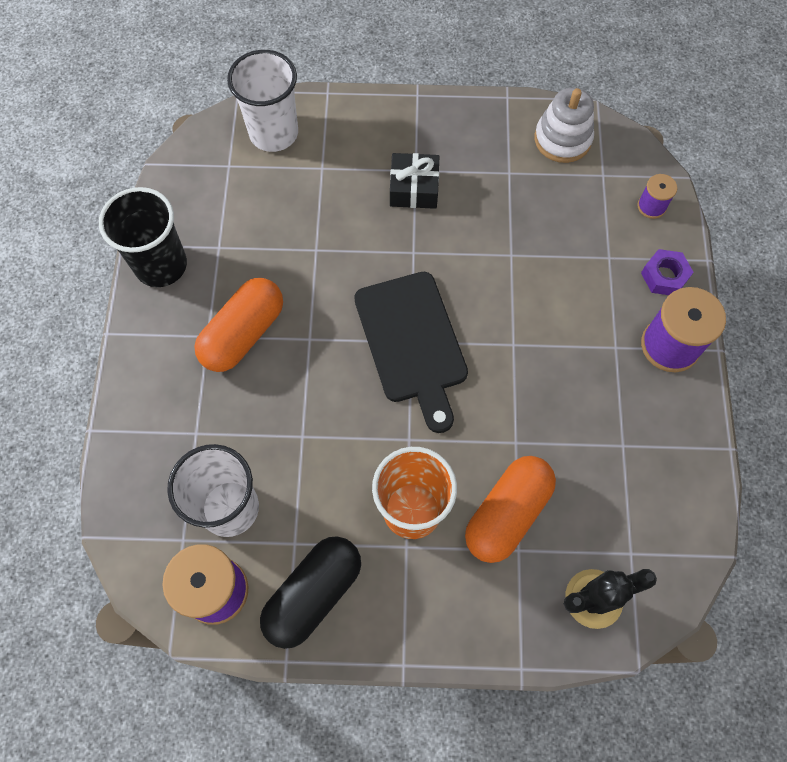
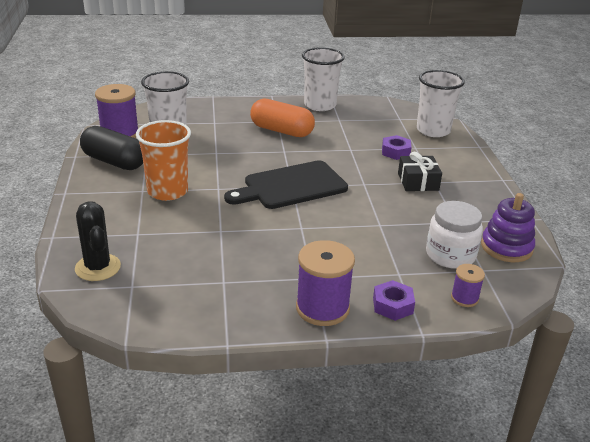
camera: 80 degrees right, 35 degrees down
(161, 265) = (320, 105): black cup -> white cup
(331, 195) = (395, 152): none -> purple nut
(507, 514) = (165, 228): orange capsule -> none
(562, 139) = (506, 247): white stacking toy -> purple stacking toy
(576, 197) = (450, 255): none -> white jar

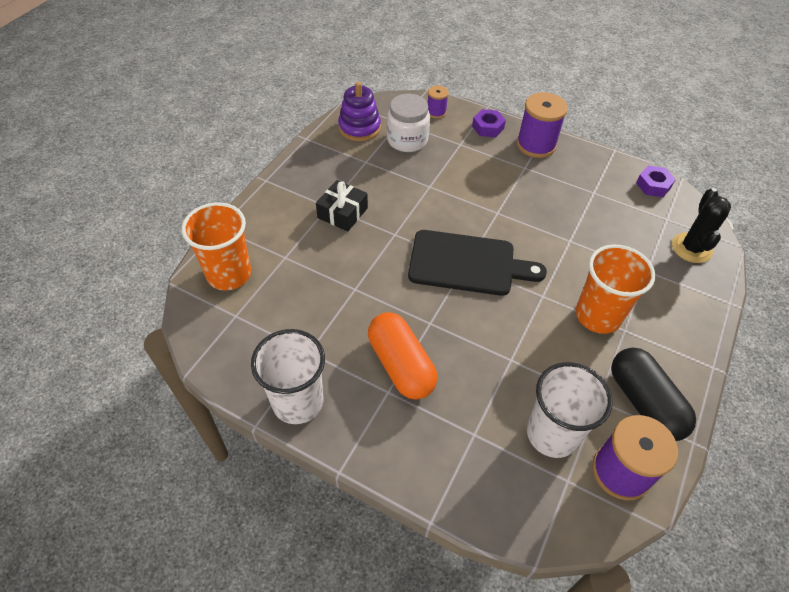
camera: 145 degrees left, 20 degrees up
(395, 152) = (313, 261): purple nut -> purple nut (653, 185)
(433, 130) = (229, 274): white cup -> orange cup

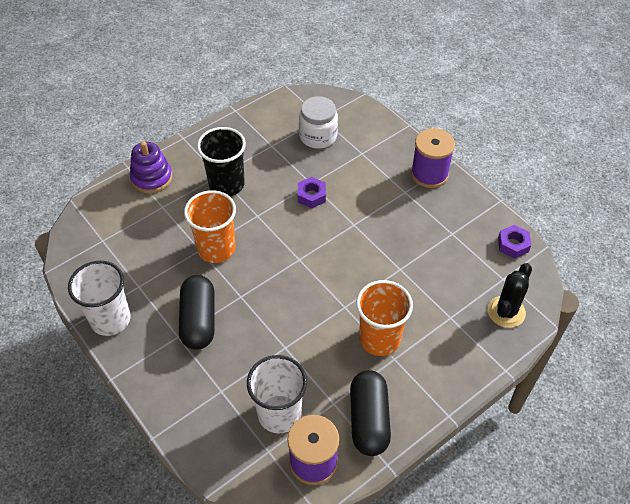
camera: 25 degrees right, 0 degrees up
(229, 274) = (114, 207): orange cup -> orange cup (216, 249)
(342, 213) = (226, 184): black gift -> black cup
(359, 128) = (284, 113): purple stacking toy -> purple stacking toy (152, 178)
(401, 365) = (198, 320): orange capsule -> black capsule
(436, 112) = (359, 117): purple spool -> none
(467, 263) = (300, 259): black cutting board -> none
(488, 127) = (396, 145): purple nut -> purple nut (311, 196)

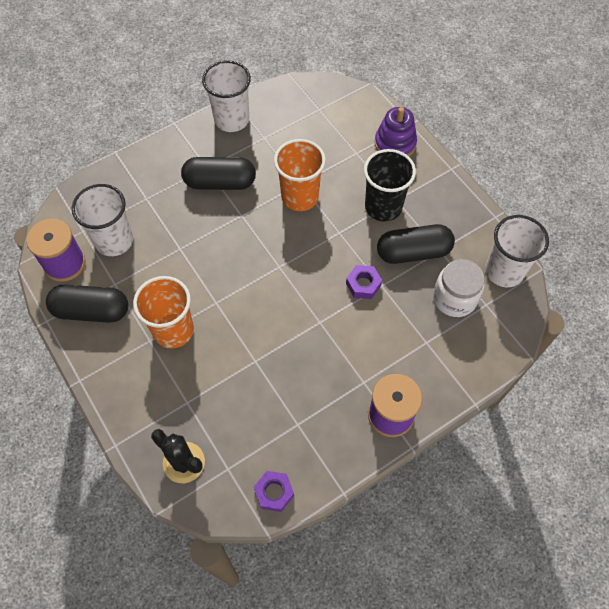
camera: 95 degrees right, 10 degrees up
(275, 163) = (413, 252): none -> black capsule
(289, 106) = (504, 271): none -> white cup

